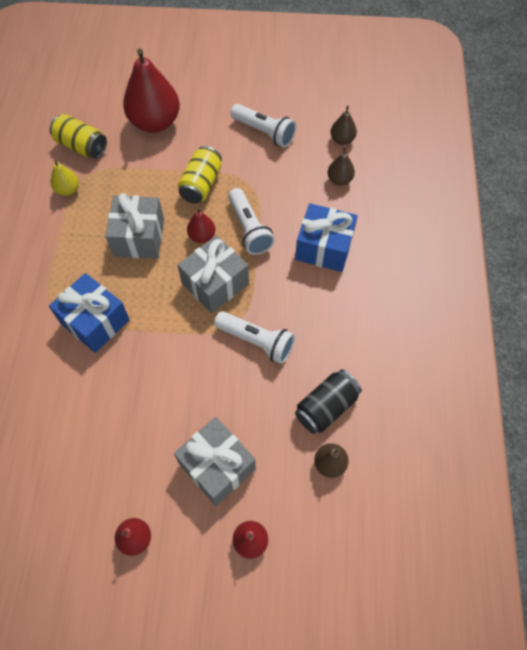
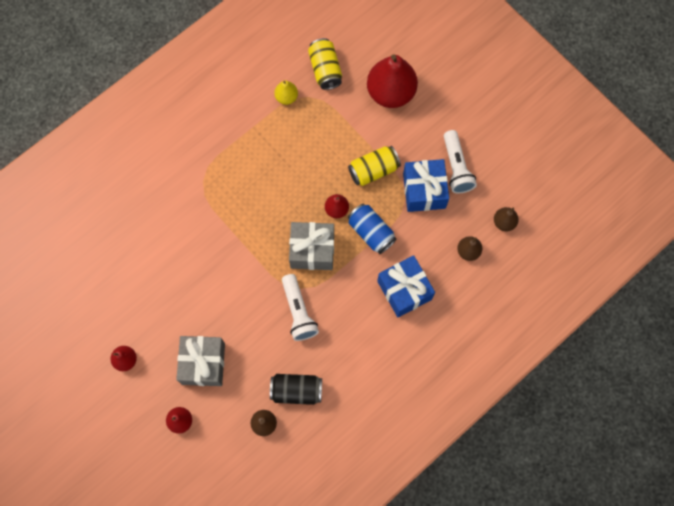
camera: 45 degrees right, 10 degrees up
(95, 321) = (219, 209): blue gift -> blue gift (424, 191)
(139, 237) = (297, 174): grey gift -> none
(249, 229) = (371, 232): white flashlight -> blue can

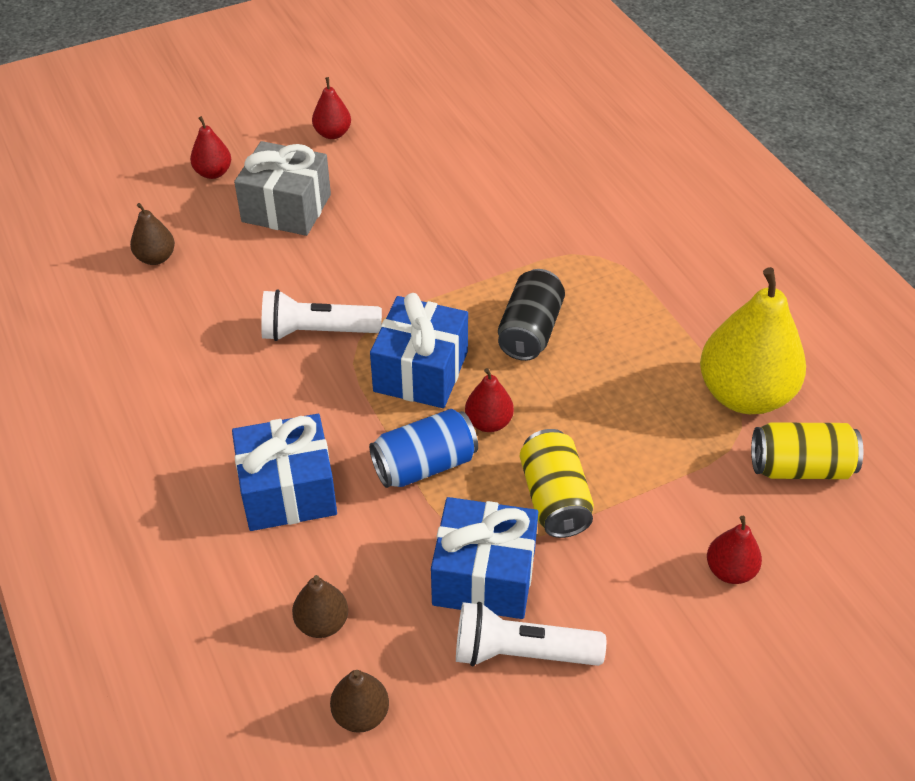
camera: 105 degrees right, 25 degrees down
(286, 97) = (744, 394): yellow pear -> yellow pear, size x2.13
(296, 390) = (185, 304): black can -> black can (530, 331)
(312, 250) = (421, 371): grey gift -> blue gift
(390, 92) = (730, 570): red pear -> red pear, size x0.47

